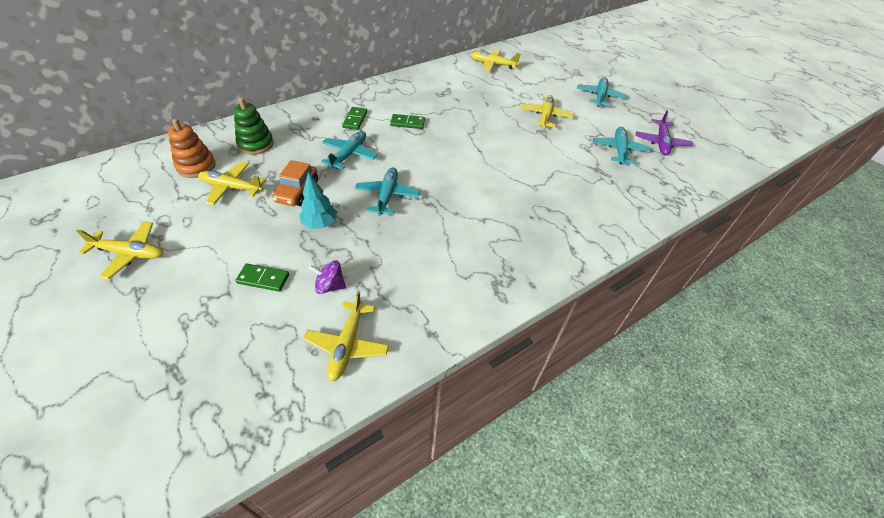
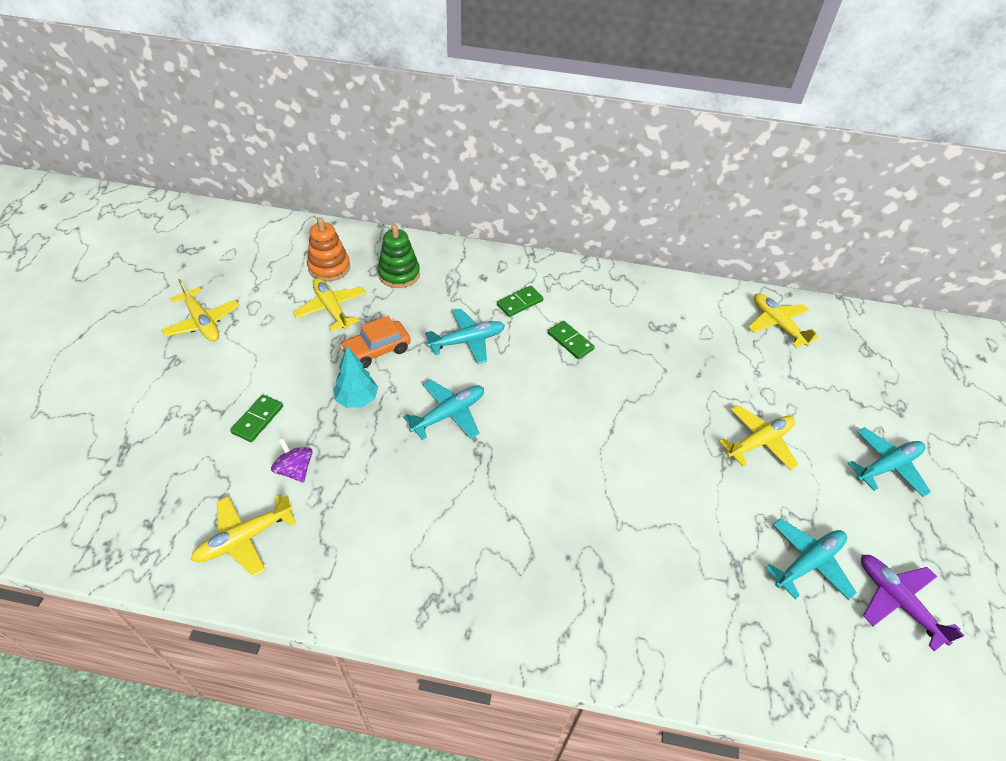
camera: 45 degrees right, 0 degrees up
(263, 279) = (258, 419): green domino -> green domino turned 60 degrees clockwise
(661, 142) = (897, 601): purple plane -> purple plane turned 90 degrees clockwise

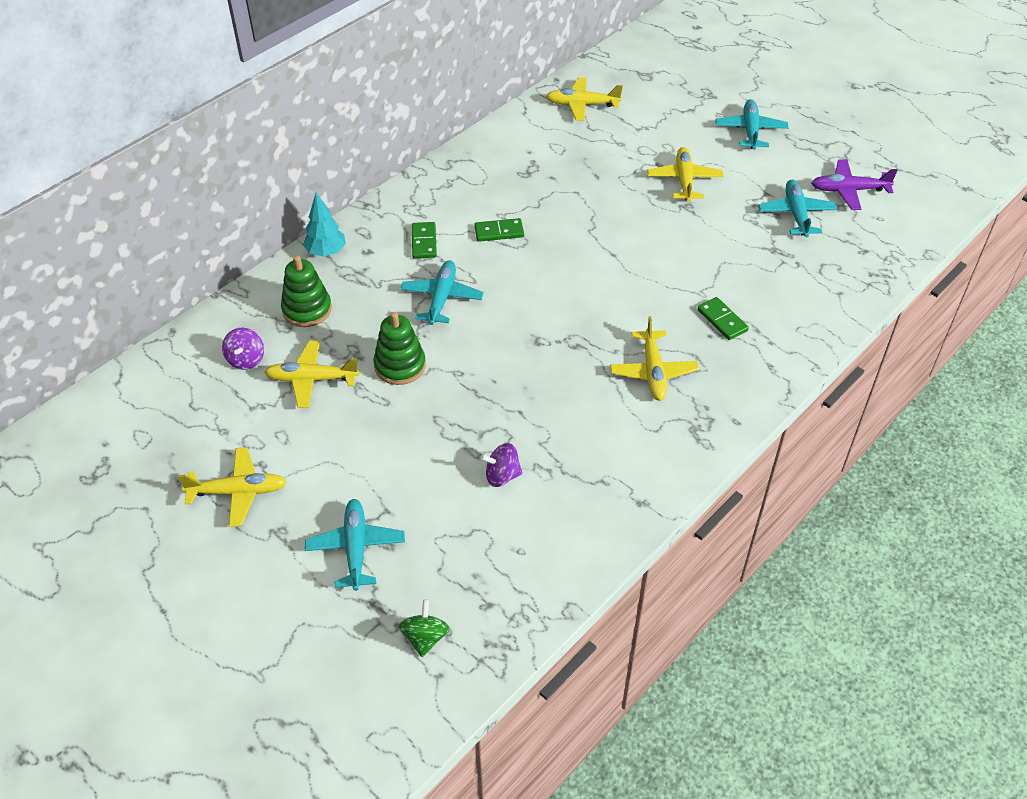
camera: 55 degrees left, 0 degrees up
(100, 497) = (425, 637): none -> green spinning top
(244, 538) = (553, 536): yellow plane -> yellow plane (653, 372)
(258, 419) = (419, 485): green domino -> green domino (722, 320)
(329, 267) = (246, 359): orange stacking toy -> purple spinning top
(357, 400) = (452, 403): turquoise tree -> turquoise tree (326, 252)
(377, 350) = (400, 366): orange car -> green stacking toy
(449, 414) = (519, 346): turquoise plane -> turquoise plane (356, 548)

